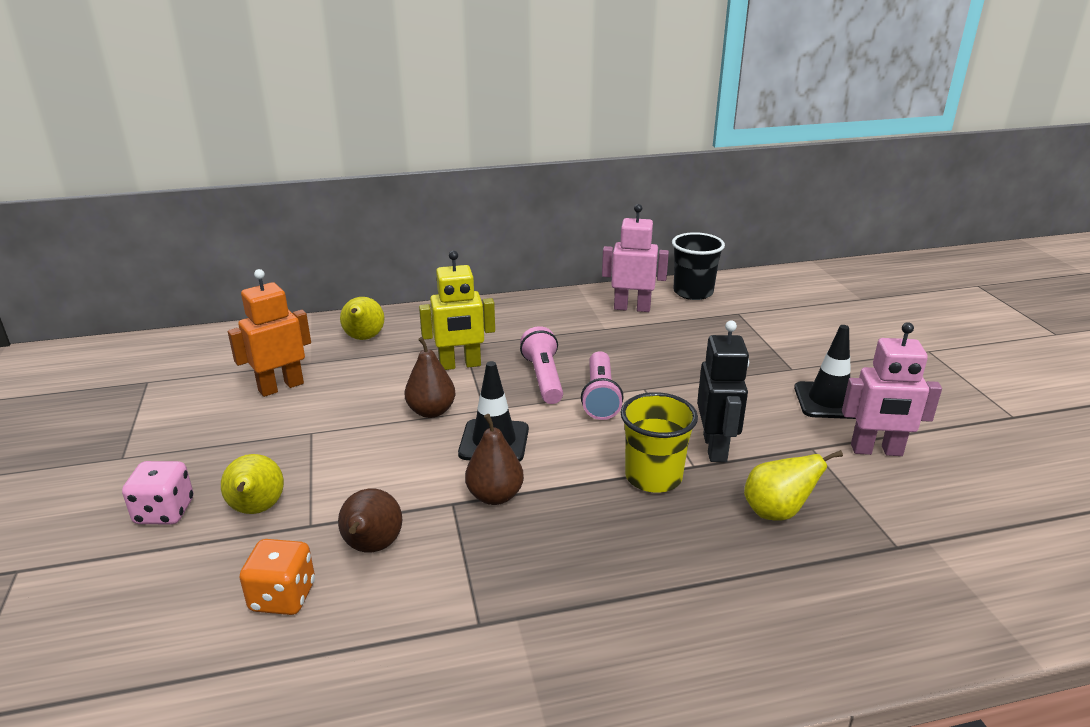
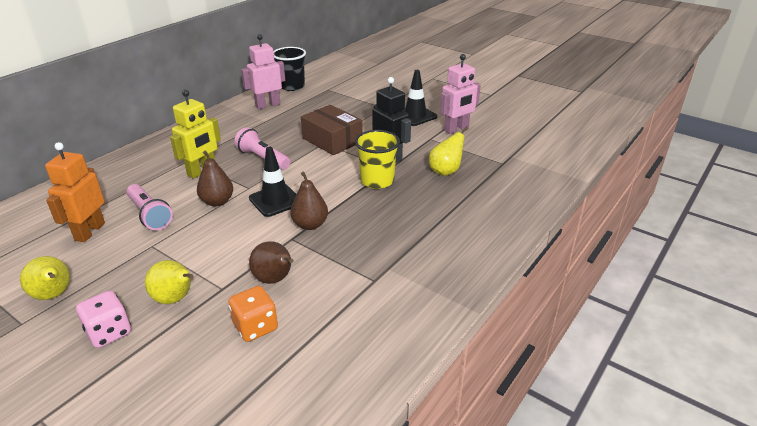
camera: 40 degrees left, 5 degrees up
(364, 338) = (112, 181): yellow pear -> yellow pear (54, 295)
(600, 397) = (306, 156): pink flashlight -> pink flashlight (149, 215)
(660, 389) = (332, 140): none -> brown box

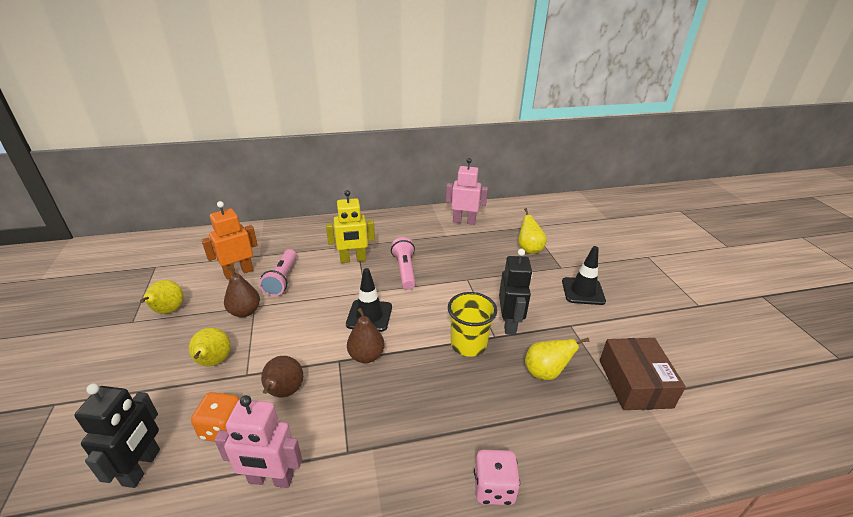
camera: 40 degrees right, 0 degrees up
(109, 332) = (154, 362): pink dice -> pink dice (493, 488)
(217, 202) = (332, 292): brown pear -> brown pear (245, 311)
(220, 388) = (142, 467): none -> black robot
(292, 86) = (503, 211): black cup -> none
(332, 140) = (477, 280): brown box -> brown box (634, 383)
(346, 104) = (529, 249): none -> yellow pear
(456, 129) = (611, 328): pink robot -> pink robot (271, 479)

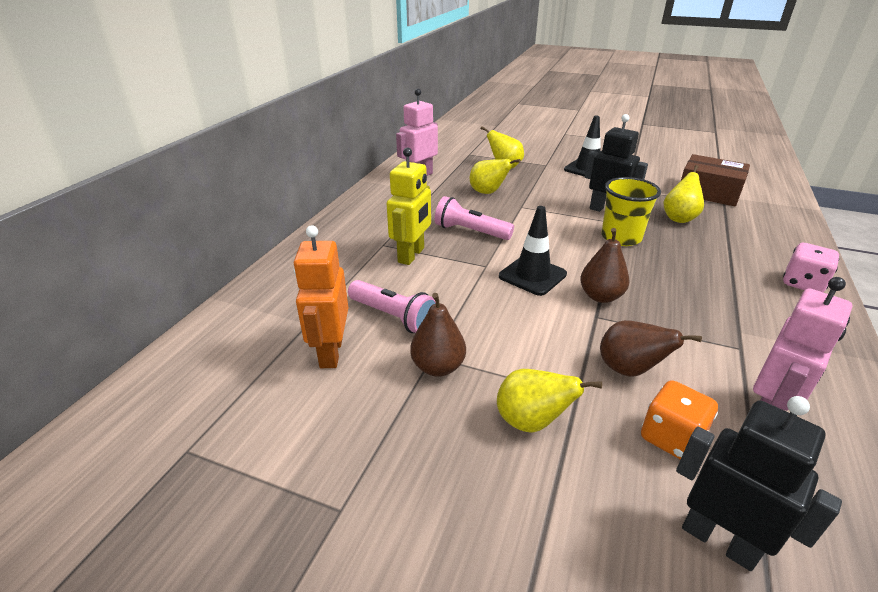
camera: 55 degrees left, 0 degrees up
(168, 311) = (355, 453): yellow pear -> yellow pear (488, 193)

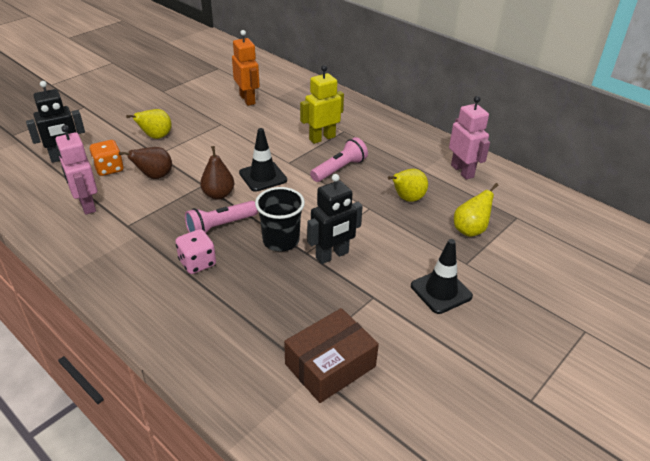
camera: 110 degrees right, 5 degrees up
(330, 352) = (247, 99): orange robot -> orange robot turned 45 degrees clockwise
(394, 317) = (260, 120): pink flashlight -> pink flashlight (220, 226)
(411, 255) = (322, 138): yellow robot -> yellow robot turned 105 degrees clockwise
(438, 367) = (211, 123): brown pear -> none
(621, 237) = (281, 241): yellow cup -> black cup
(679, 218) = (289, 298): yellow pear -> none
(802, 283) = (144, 306): pink dice -> pink dice (197, 263)

